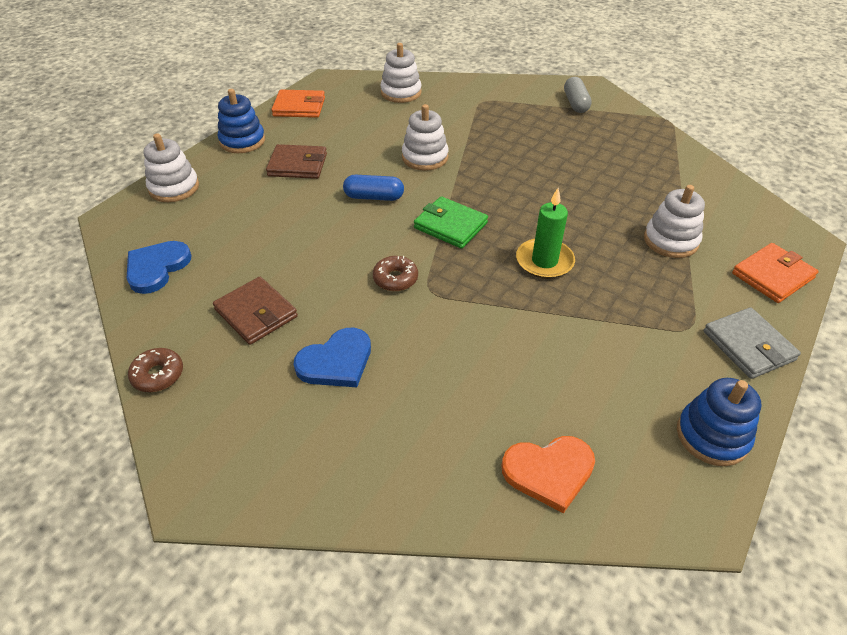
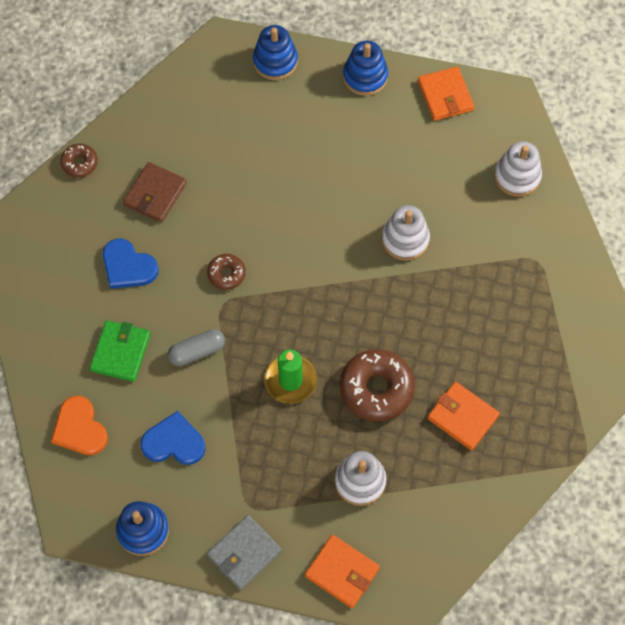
camera: 70 degrees right, 20 degrees up
(157, 268) = (177, 104): blue heart -> blue heart (174, 442)
(174, 188) = (275, 61): white stacking toy -> blue stacking toy
(298, 165) = (347, 138): brown wallet -> none
(374, 197) = (325, 219): blue capsule -> none
(450, 225) = (310, 293): green wallet -> green wallet (120, 352)
(573, 208) = (376, 389): none -> brown donut
(575, 103) = (576, 355): grey capsule -> grey capsule (197, 351)
(616, 167) = (462, 417): none -> orange wallet

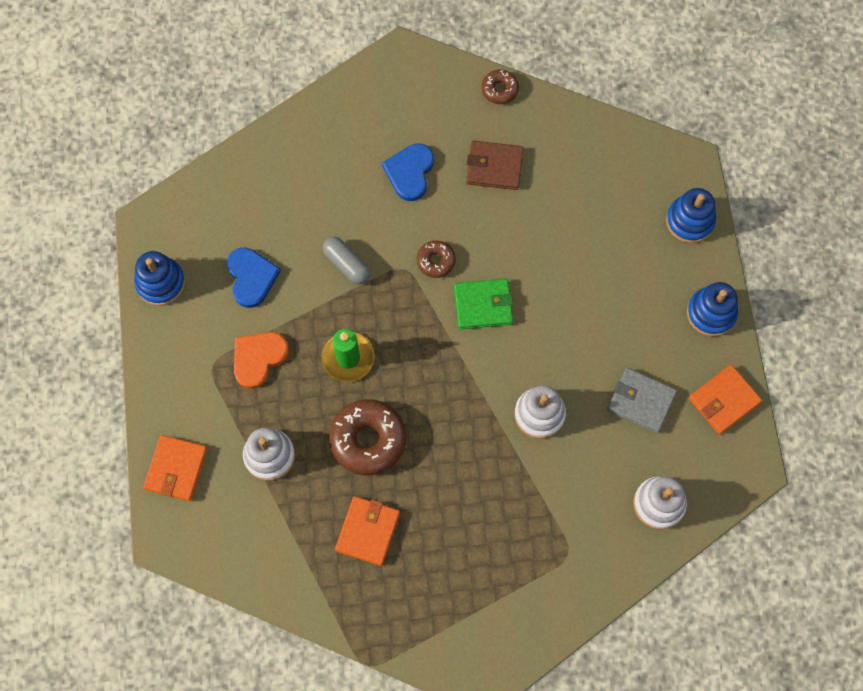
camera: 70 degrees right, 5 degrees up
(79, 428) = (237, 194): orange heart -> orange heart (258, 358)
(120, 352) = (322, 199): green wallet -> green wallet (483, 305)
(244, 553) = (167, 376): grey wallet -> grey wallet (641, 401)

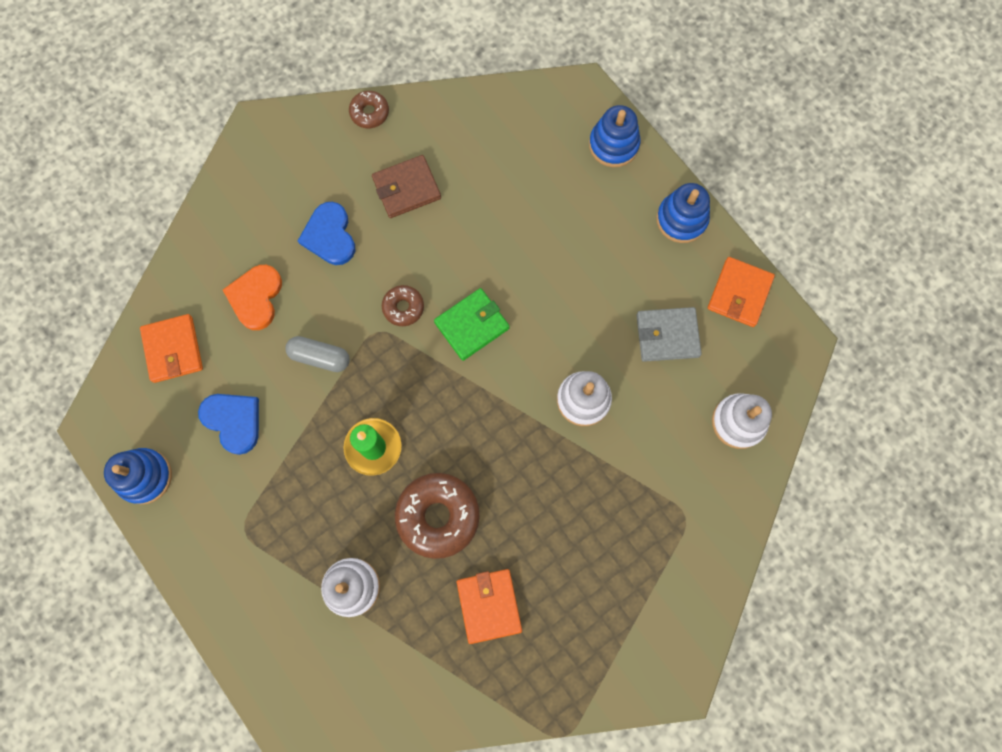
camera: 30 degrees left, 5 degrees up
(176, 469) = (267, 654): orange wallet -> orange wallet (173, 349)
(258, 358) = (286, 497): orange heart -> orange heart (256, 297)

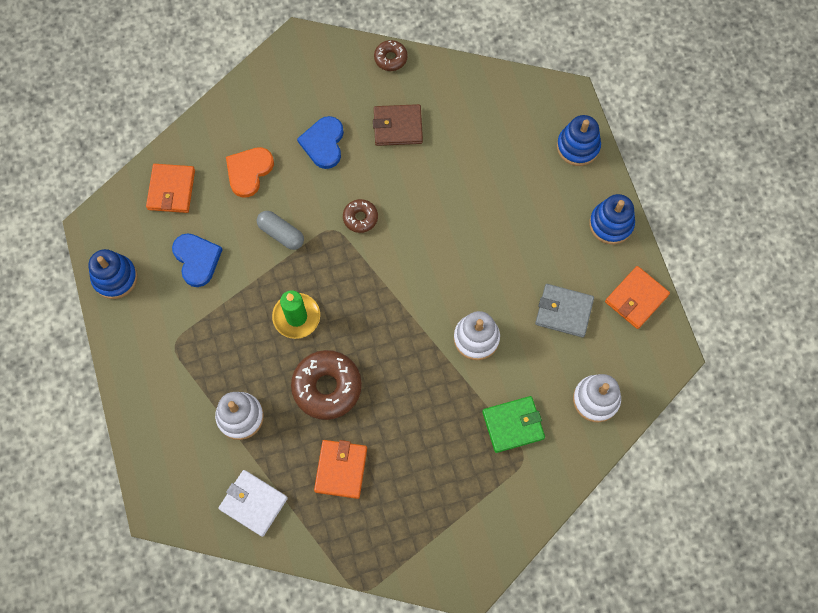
camera: 20 degrees right, 5 degrees down
(404, 682) = (253, 503): none -> white wallet
(472, 325) = (409, 250): green wallet -> green wallet (513, 425)

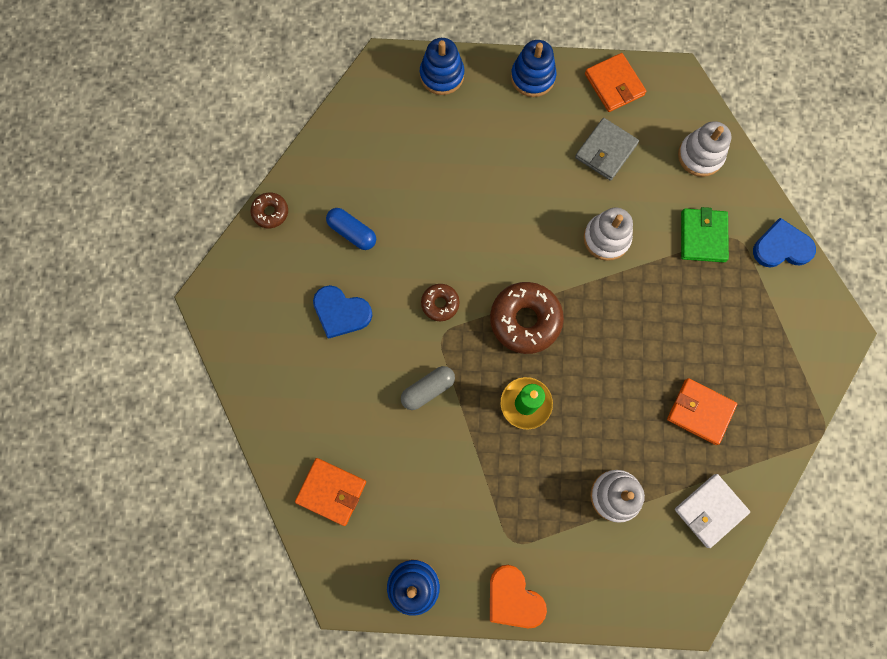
camera: 70 degrees left, 5 degrees up
(197, 259) = (424, 488): blue heart -> blue heart (781, 247)
(249, 171) = (343, 400): orange heart -> orange heart (513, 598)
(327, 387) = (611, 397): brown donut -> brown donut (525, 320)
(398, 127) = (352, 232): brown wallet -> blue capsule

